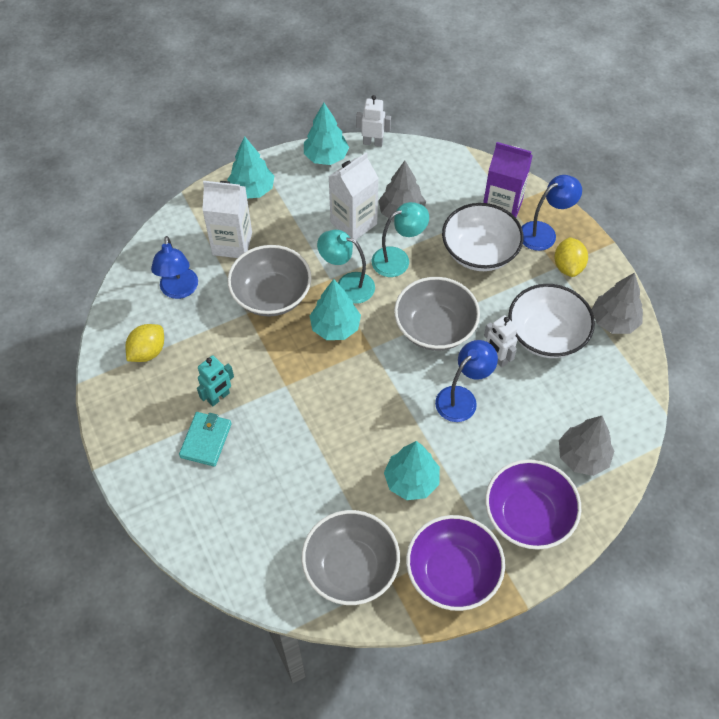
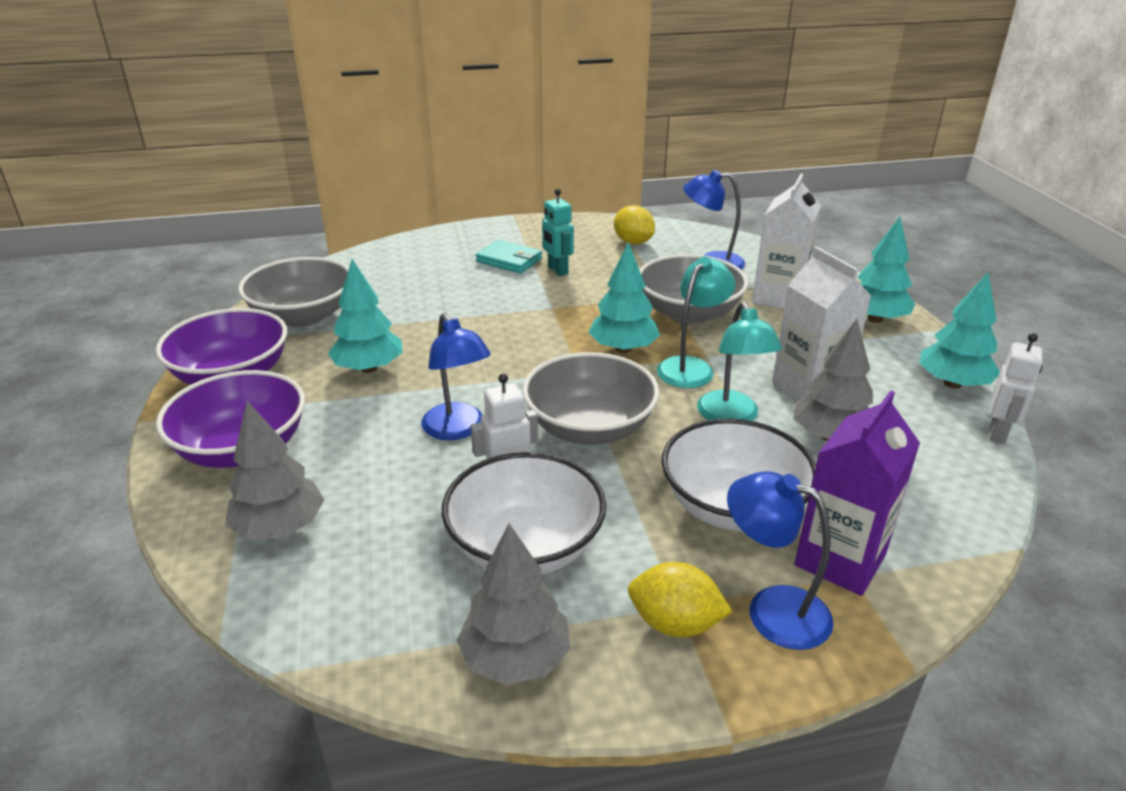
camera: 105 degrees right, 25 degrees down
(544, 232) = (772, 610): blue lamp -> blue lamp turned 135 degrees clockwise

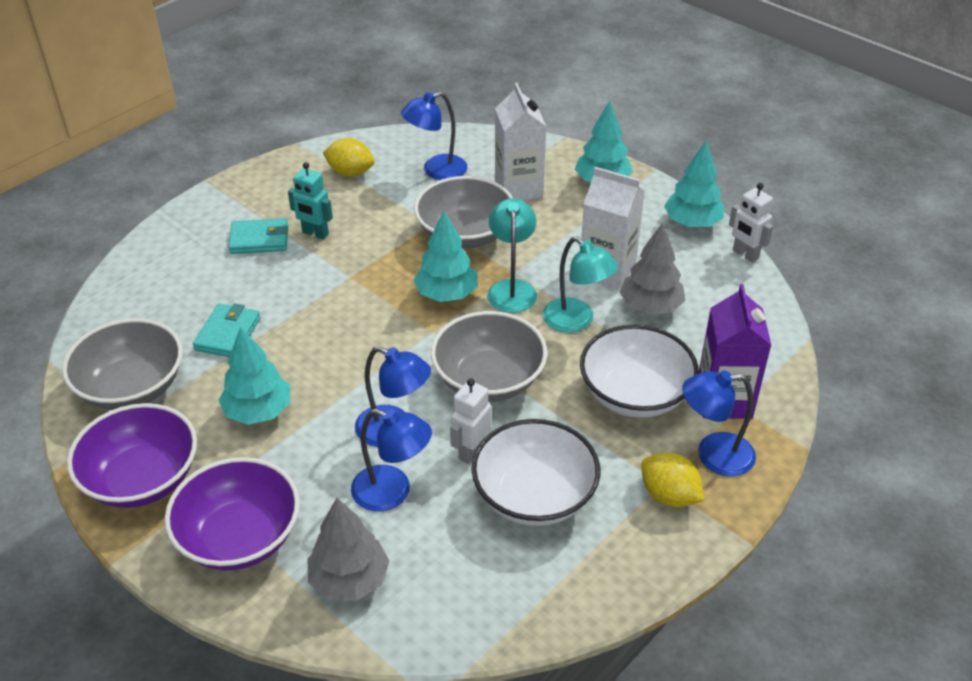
camera: 35 degrees left, 10 degrees up
(399, 477) = (392, 492): none -> blue lamp
(411, 309) = (228, 334): none -> turquoise wallet
(515, 658) = (601, 572): grey tree -> none
(675, 623) = (669, 495): yellow lemon -> yellow lemon turned 60 degrees clockwise
(998, 433) = (745, 254): white robot -> white robot turned 150 degrees clockwise

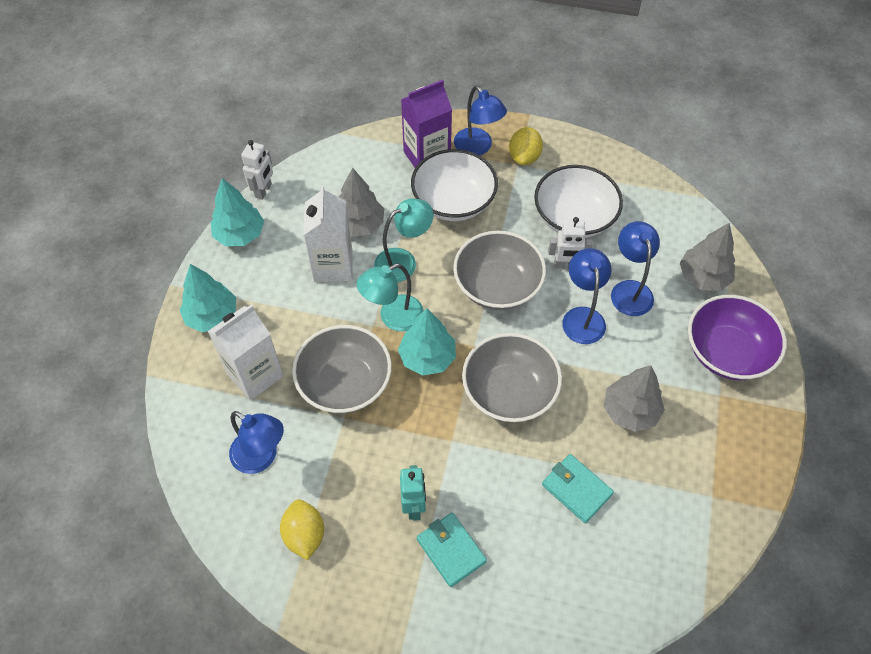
camera: 120 degrees left, 15 degrees up
(132, 387) = (677, 519): grey bowl -> grey bowl (509, 392)
(142, 479) = (739, 444): purple bowl -> none
(228, 334) = (576, 489): turquoise wallet -> turquoise wallet turned 60 degrees clockwise
(258, 411) = (630, 411): turquoise tree -> grey tree
(576, 321) = (403, 261): turquoise lamp -> turquoise lamp turned 45 degrees clockwise

